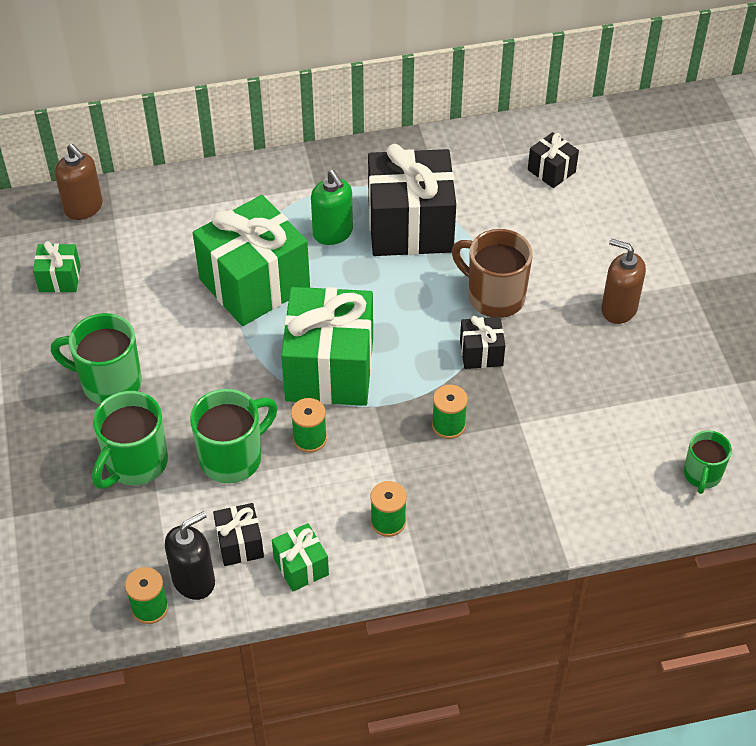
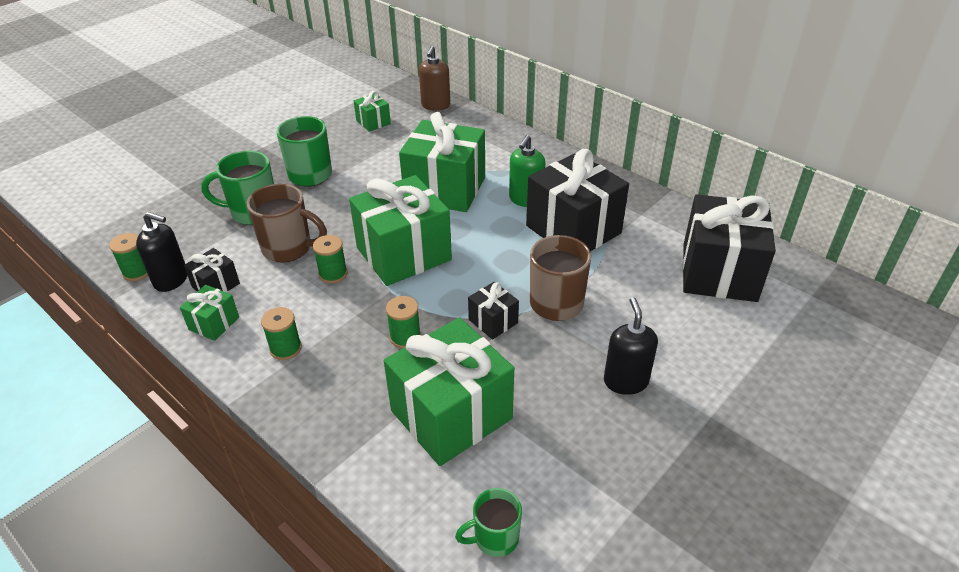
camera: 55 degrees right, 10 degrees down
(233, 458) = (288, 248): green mug -> brown mug
(551, 171) = (718, 272): black gift -> black gift, size x2.19
(565, 439) = (451, 414): none -> green gift
(618, 309) = (625, 381): brown soap dispenser -> black soap dispenser

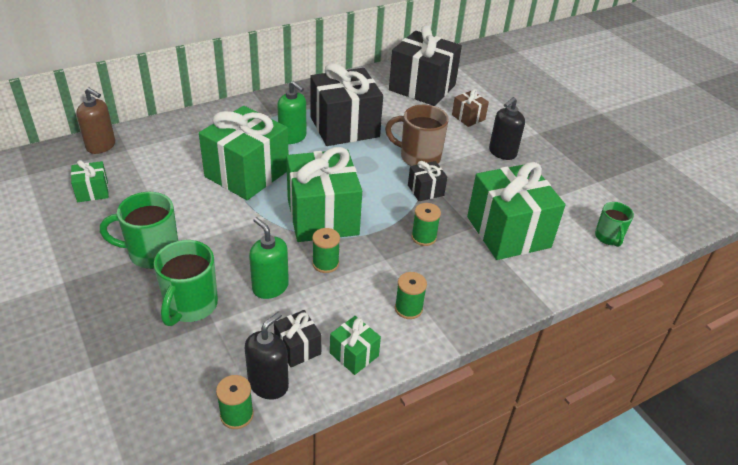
camera: 75 degrees left, 0 degrees up
(288, 248) = (270, 287): brown mug -> green soap dispenser
(625, 381) = (502, 152): black soap dispenser -> black soap dispenser turned 60 degrees counterclockwise
(685, 330) = (468, 117): none -> brown gift

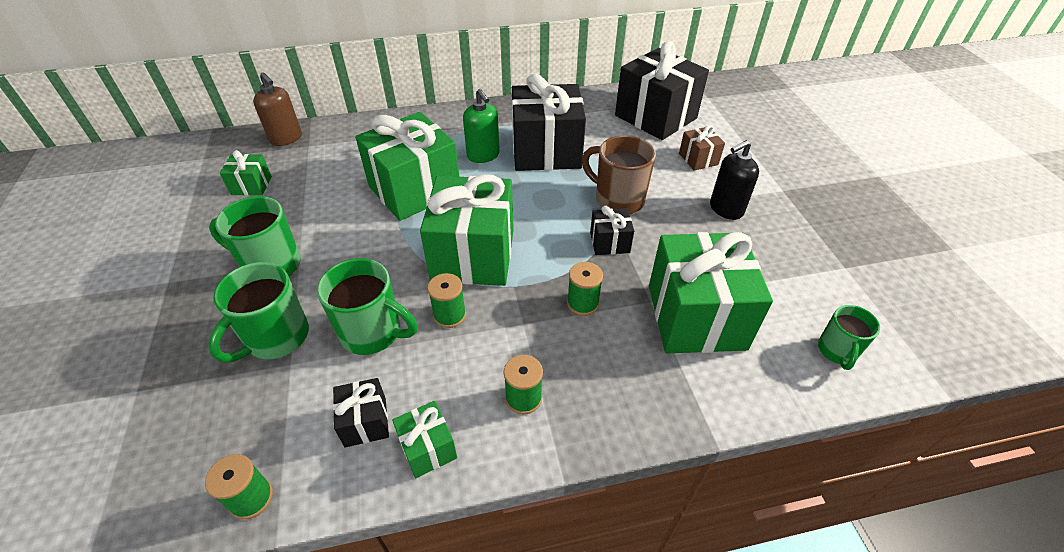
camera: 20 degrees right, 5 degrees up
(268, 384) = (308, 464): black soap dispenser -> none
(270, 287) = (373, 333): green soap dispenser -> green mug

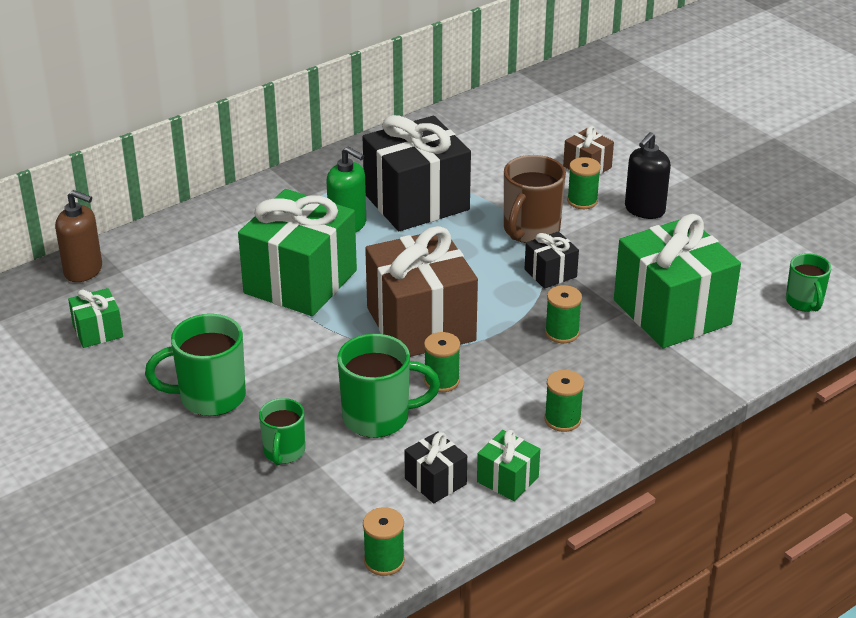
camera: 25 degrees left, 10 degrees down
(276, 338) = (284, 452): green mug -> green mug, size x0.62
(473, 255) = (421, 324): green gift -> brown gift
(618, 199) = (530, 231): brown mug -> brown mug turned 75 degrees counterclockwise
(655, 117) = (512, 132): black gift -> none
(676, 186) = (582, 201): none -> green spool

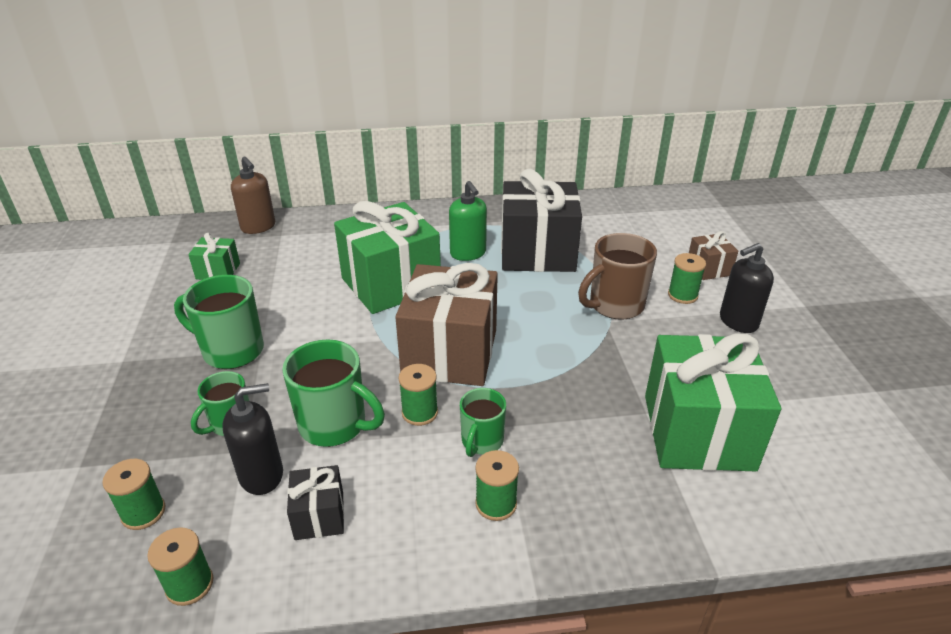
camera: 30 degrees right, 0 degrees up
(357, 475) = (262, 475): none -> black soap dispenser
(507, 479) = (385, 548): green gift -> none
(550, 273) = (603, 349): black gift -> none
(562, 333) = (569, 410): green spool -> green spool (143, 512)
(804, 302) = (863, 479): green mug -> green mug (481, 441)

